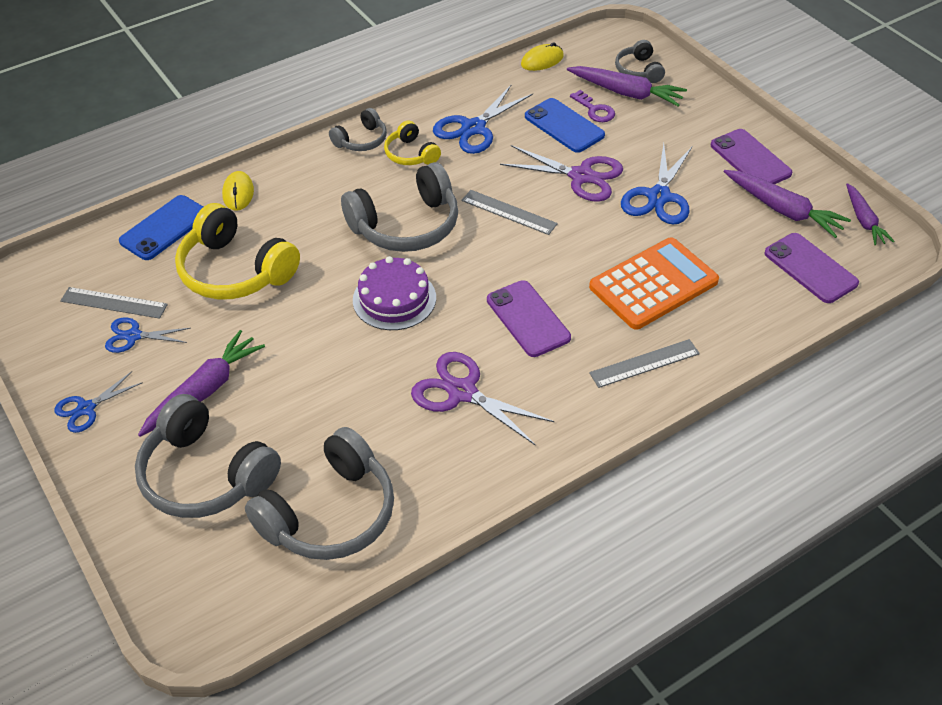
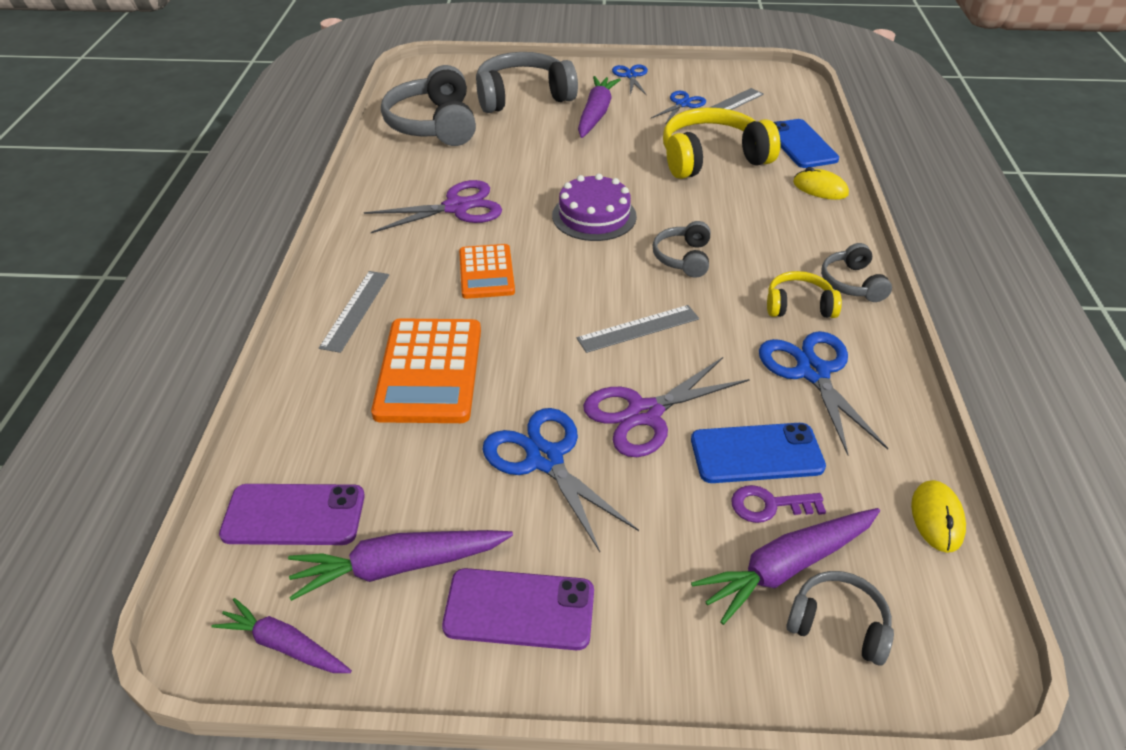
camera: 125 degrees right, 5 degrees down
(204, 391) = (596, 114): purple carrot -> purple carrot turned 150 degrees counterclockwise
(406, 226) = (683, 258): grey headphones -> grey headphones, size x0.53
(528, 319) = (486, 272): purple phone -> orange calculator

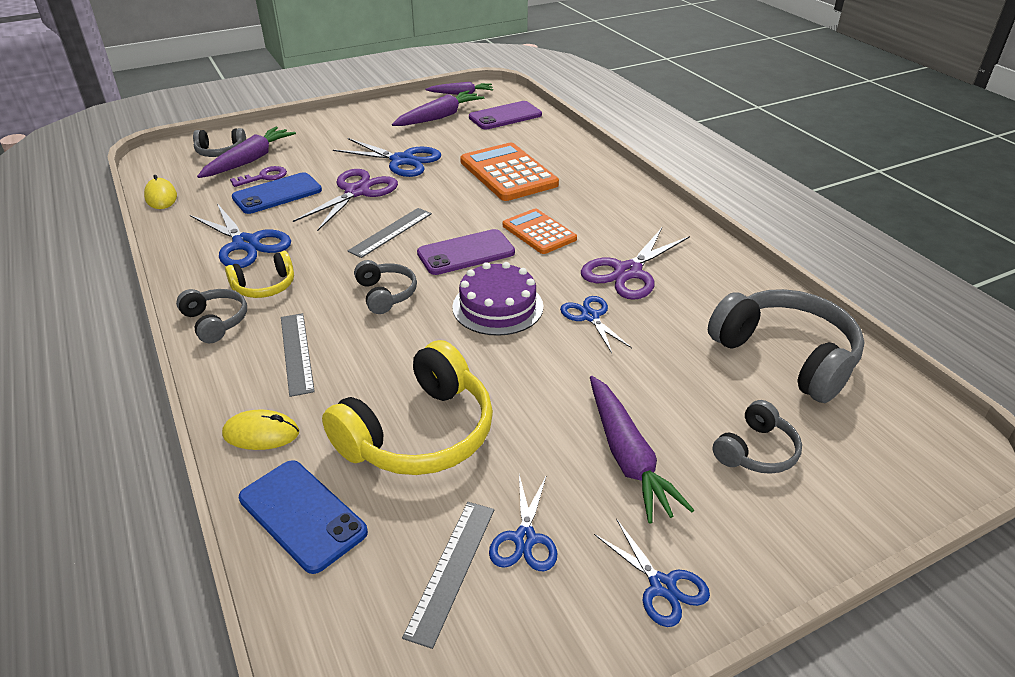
camera: 150 degrees right, 5 degrees down
(355, 310) = (596, 185): grey ruler -> grey ruler (297, 353)
(519, 609) = (374, 121): purple phone -> purple phone (466, 253)
(523, 96) = (756, 451): grey headphones -> grey headphones, size x0.53
(530, 185) = (590, 316): none -> blue scissors

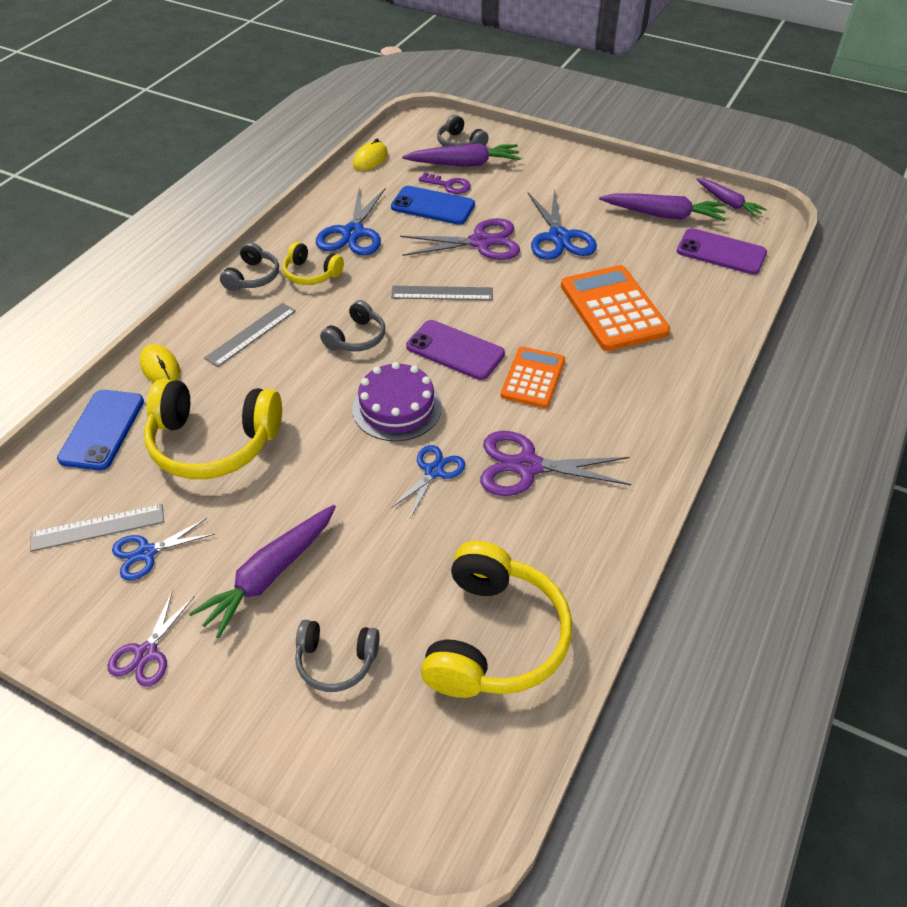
camera: 55 degrees right, 10 degrees up
(508, 173) = (613, 309): orange calculator -> orange calculator turned 45 degrees counterclockwise
(662, 586) = (146, 653): blue scissors -> purple scissors
(786, 356) = (494, 638): grey headphones -> yellow headphones

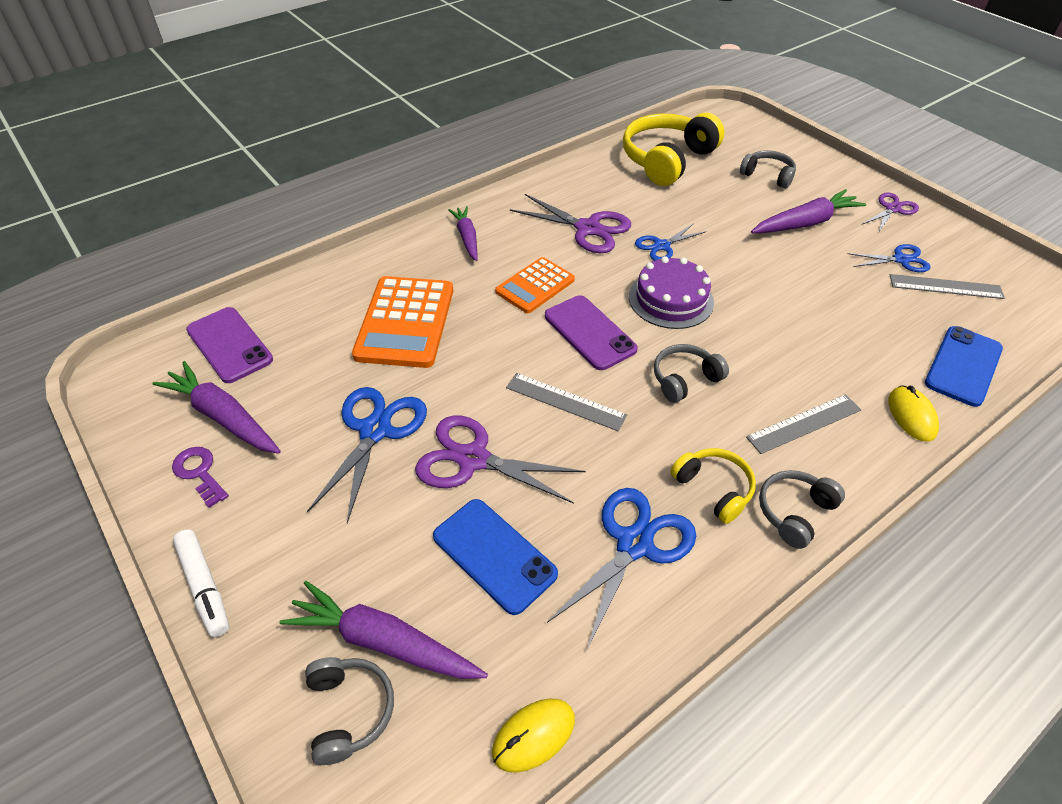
camera: 155 degrees left, 0 degrees up
(213, 443) = (848, 321): yellow headphones -> none
(449, 185) = (443, 595): purple key -> purple key (199, 473)
(573, 155) = (204, 586): none -> white marker
(728, 203) = (131, 406): purple carrot -> purple carrot (467, 238)

